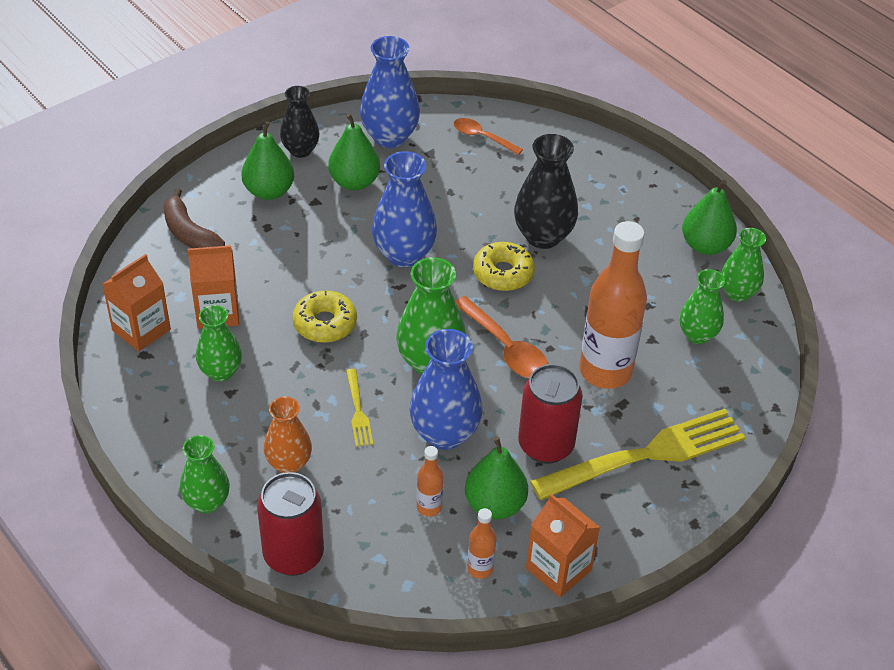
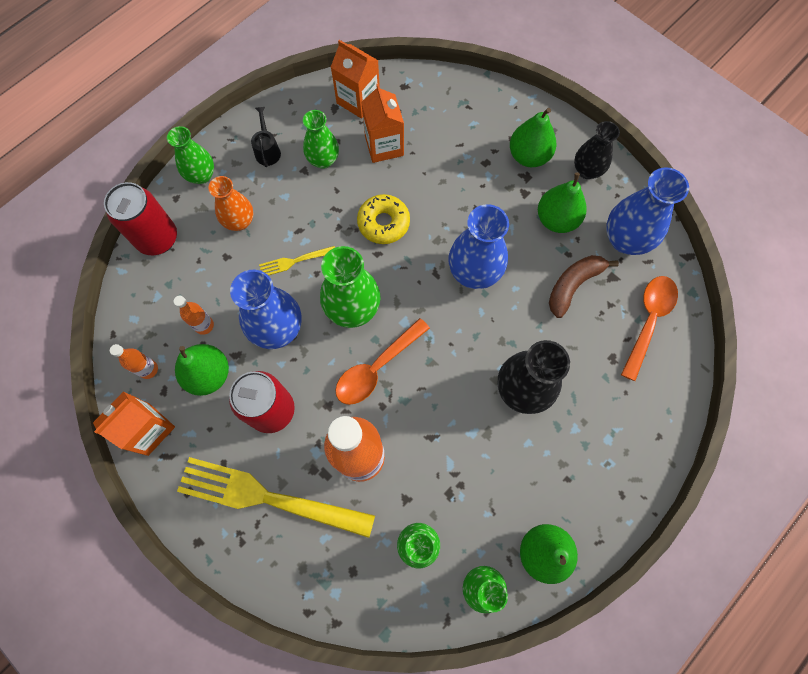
camera: 85 degrees right, 25 degrees up
(188, 428) = (267, 150): none -> black watering can
(189, 233) = (466, 109): brown banana -> brown banana (573, 285)
(482, 137) = (648, 321): orange spoon -> orange spoon, size x1.51
(503, 273) = (467, 357): yellow donut -> none
(646, 455) = (268, 497): yellow fork -> yellow fork turned 135 degrees clockwise

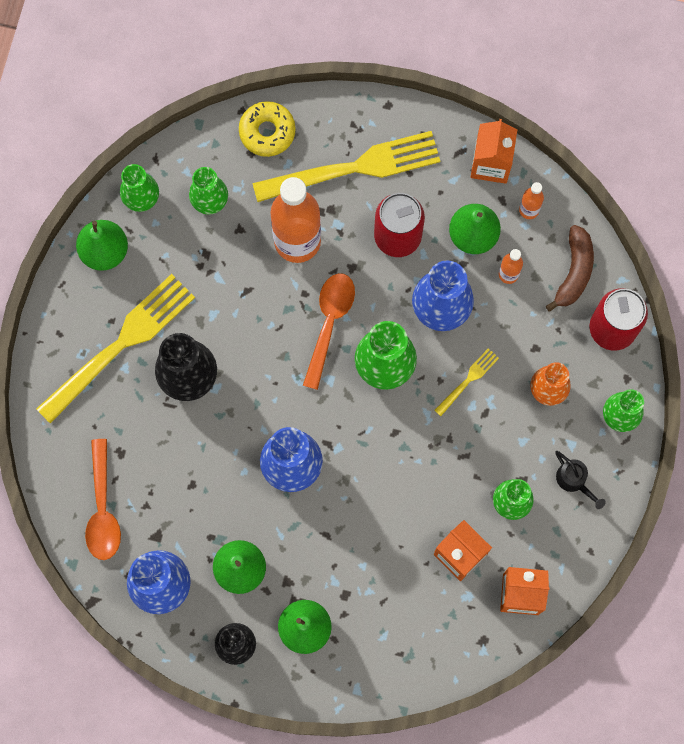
camera: 150 degrees right, 5 degrees up
(383, 223) = (408, 467): yellow donut -> yellow donut (267, 132)
(569, 452) = (120, 345): none -> yellow fork
(573, 285) = (190, 506): brown banana -> brown banana (574, 272)

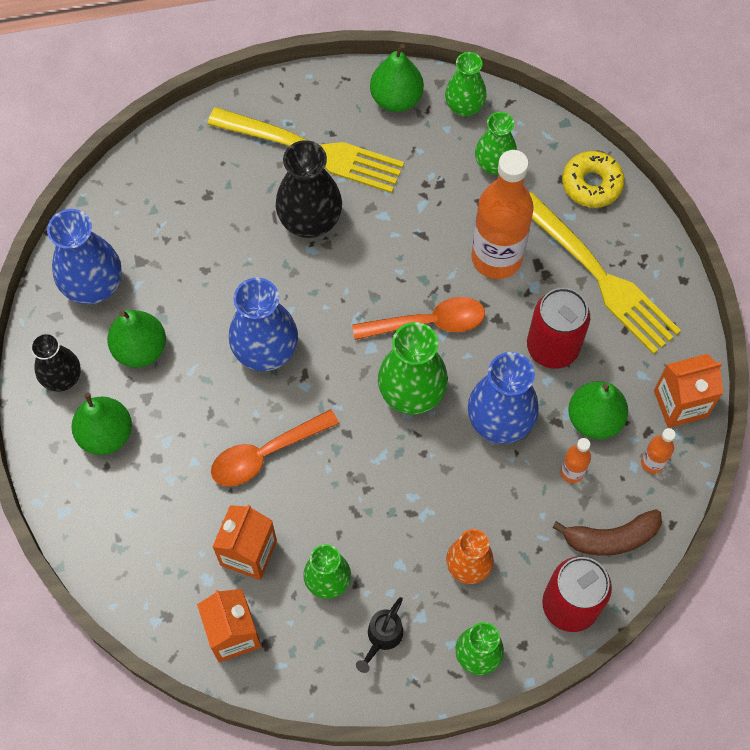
camera: 65 degrees right, 10 degrees down
(103, 509) = (146, 204): orange spoon -> orange spoon (265, 454)
(468, 380) = (437, 481): yellow fork -> none

